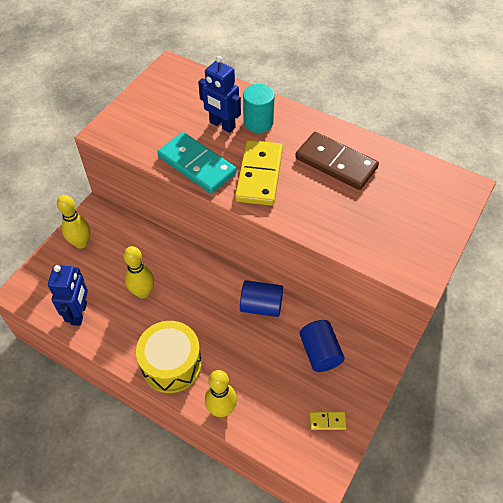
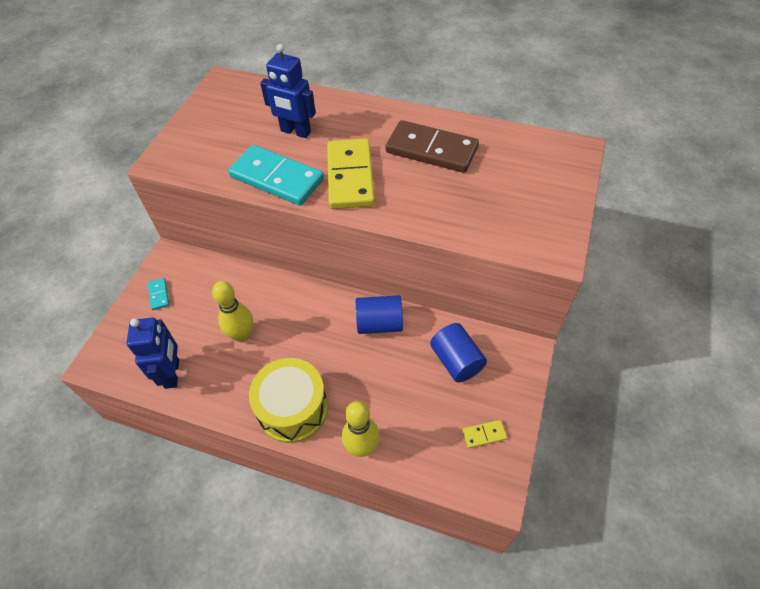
camera: 10 degrees left, 0 degrees up
(81, 243) = (159, 295): yellow bowling pin -> turquoise domino
(258, 122) = (335, 122): turquoise cylinder -> none

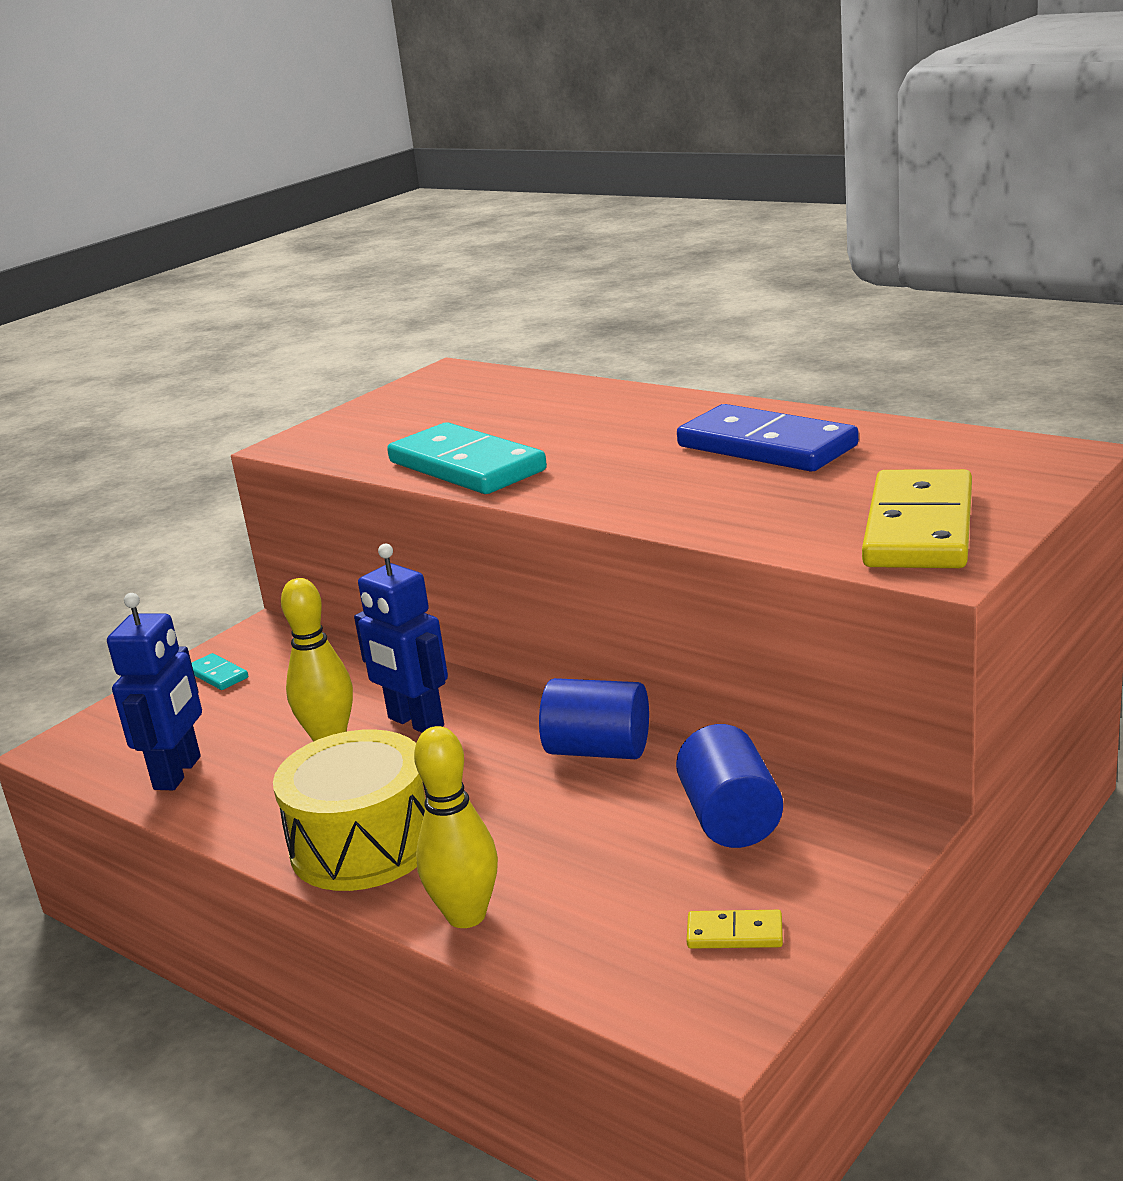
camera: 20 degrees right, 30 degrees down
(159, 295) = (217, 675): turquoise domino -> turquoise domino turned 45 degrees counterclockwise
(295, 132) = (532, 422): blue robot -> blue robot (415, 722)
(350, 176) = (595, 469): yellow domino -> yellow domino (918, 528)
(431, 150) = (766, 446): brown domino -> blue domino

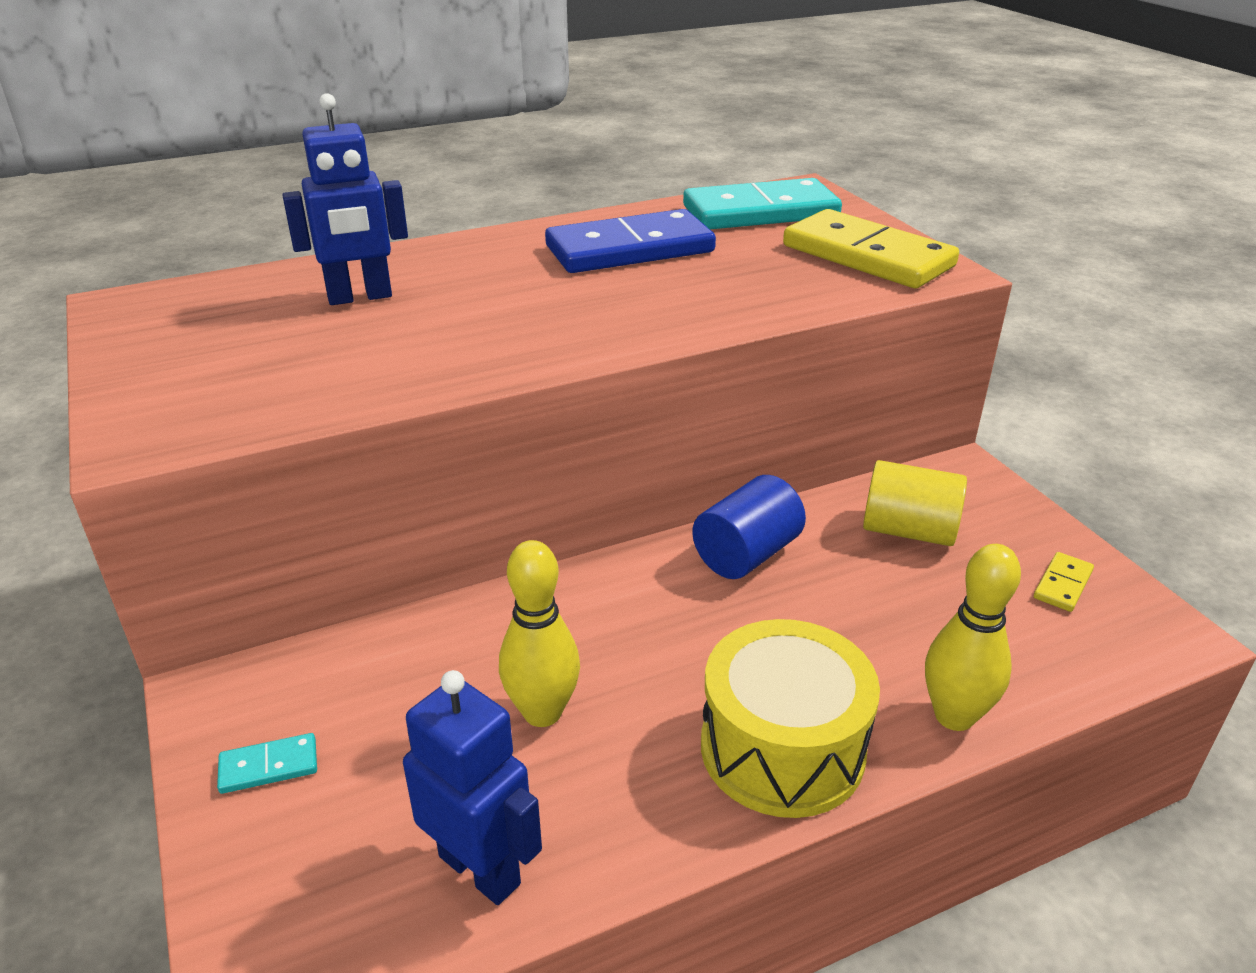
camera: 65 degrees left, 10 degrees up
(415, 722) = (578, 641): blue robot -> blue robot (360, 297)
(466, 466) = (434, 365): turquoise domino -> turquoise domino (760, 212)
(730, 819) = (908, 531): blue cylinder -> yellow cylinder

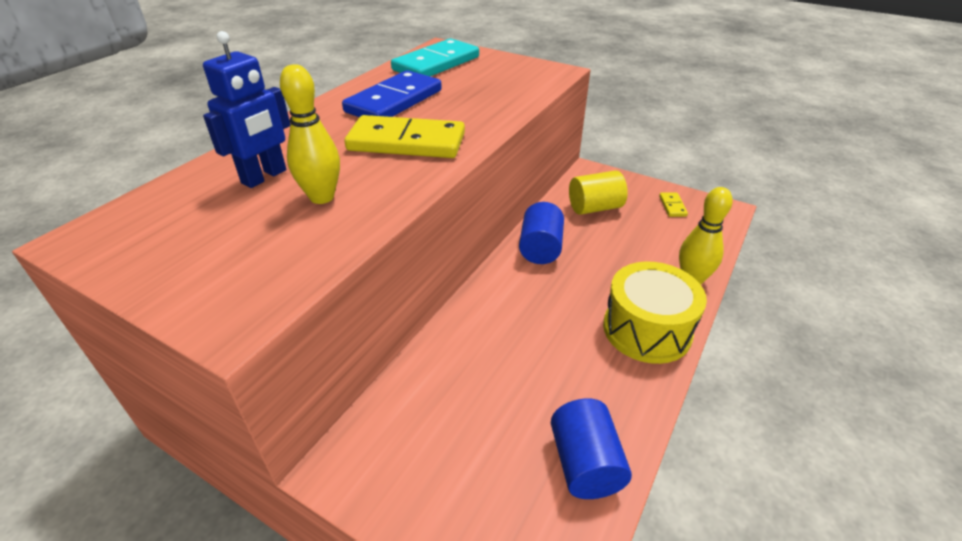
camera: 35 degrees left, 5 degrees up
(269, 766) = (419, 485): turquoise domino -> none
(480, 869) = (585, 464): blue robot -> blue cylinder
(542, 712) = (530, 372): yellow bowling pin -> yellow bowling pin (322, 197)
(867, 256) = (516, 73): yellow domino -> yellow domino (406, 142)

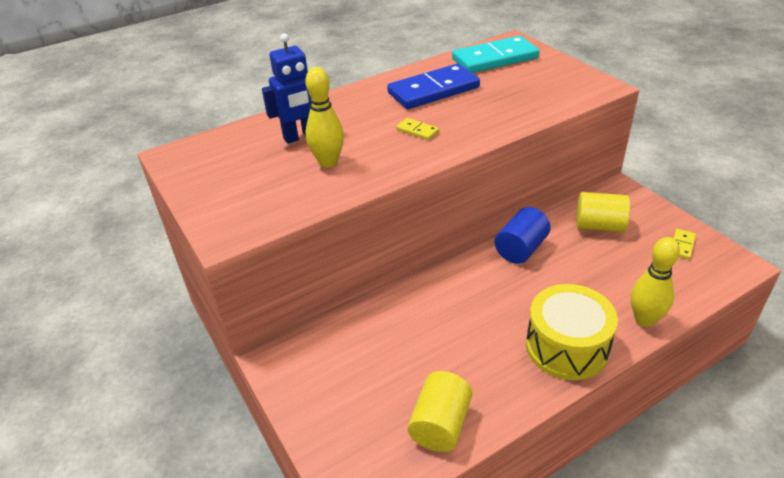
camera: 30 degrees right, 0 degrees up
(406, 142) = (417, 131): yellow domino -> yellow domino, size x0.43
(585, 464) = (440, 425): blue cylinder -> yellow cylinder

